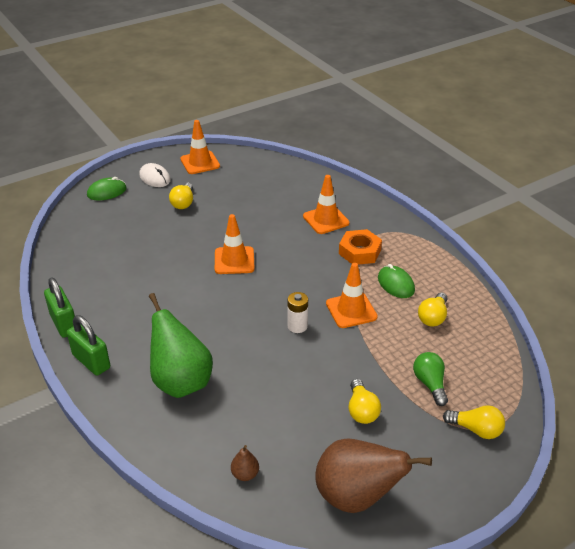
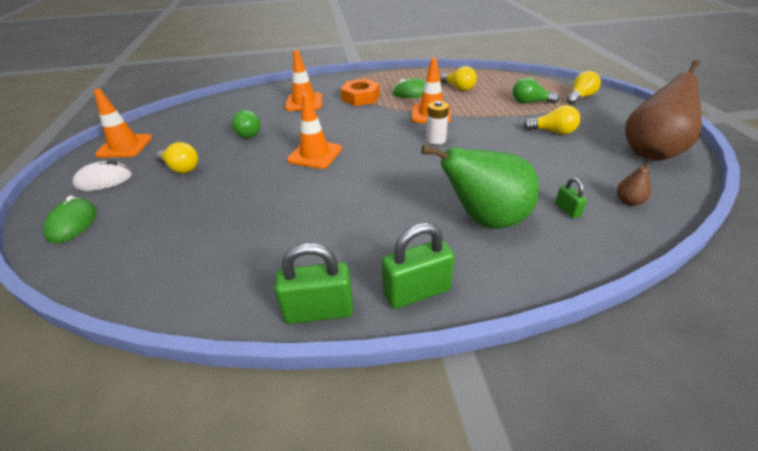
camera: 65 degrees left, 0 degrees up
(214, 431) = (567, 210): none -> green padlock
(251, 211) = (248, 133): none -> green light bulb

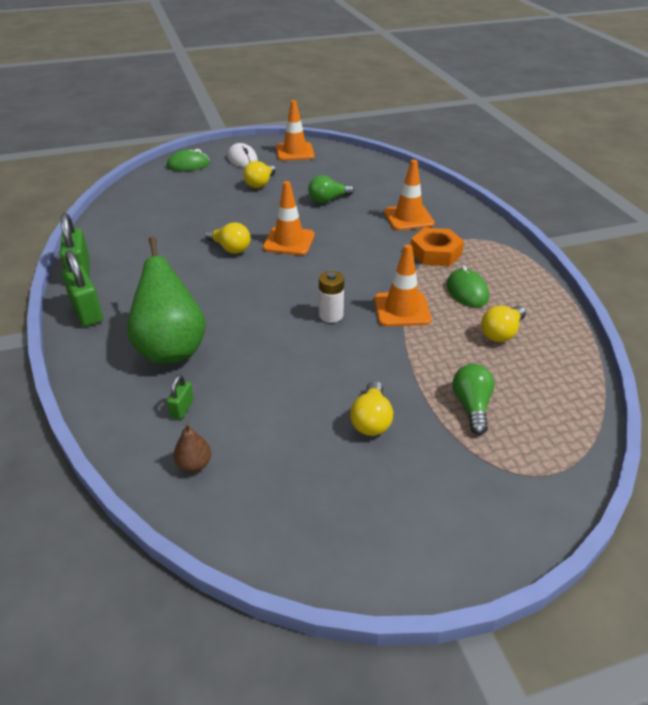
camera: 80 degrees right, 0 degrees up
(567, 210) = (182, 408): green padlock -> green padlock turned 45 degrees counterclockwise
(580, 97) = (516, 473): yellow light bulb -> yellow light bulb (230, 248)
(651, 152) = (322, 523): brown pear -> none

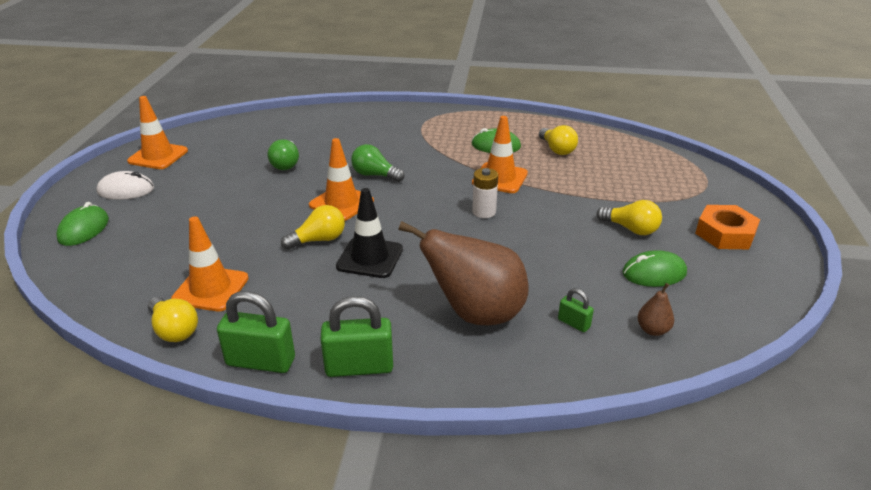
camera: 65 degrees left, 5 degrees down
(171, 349) = (476, 314): green pear -> brown pear
(220, 277) = (370, 258): none -> black traffic cone
(260, 183) = (201, 192): yellow light bulb -> yellow light bulb (174, 330)
(294, 451) = (654, 273): none -> green mouse
(408, 218) = (364, 137): orange traffic cone -> orange traffic cone (211, 289)
(435, 253) = (431, 142): orange nut -> orange nut (725, 234)
(472, 406) = (632, 185): green light bulb -> green light bulb (375, 175)

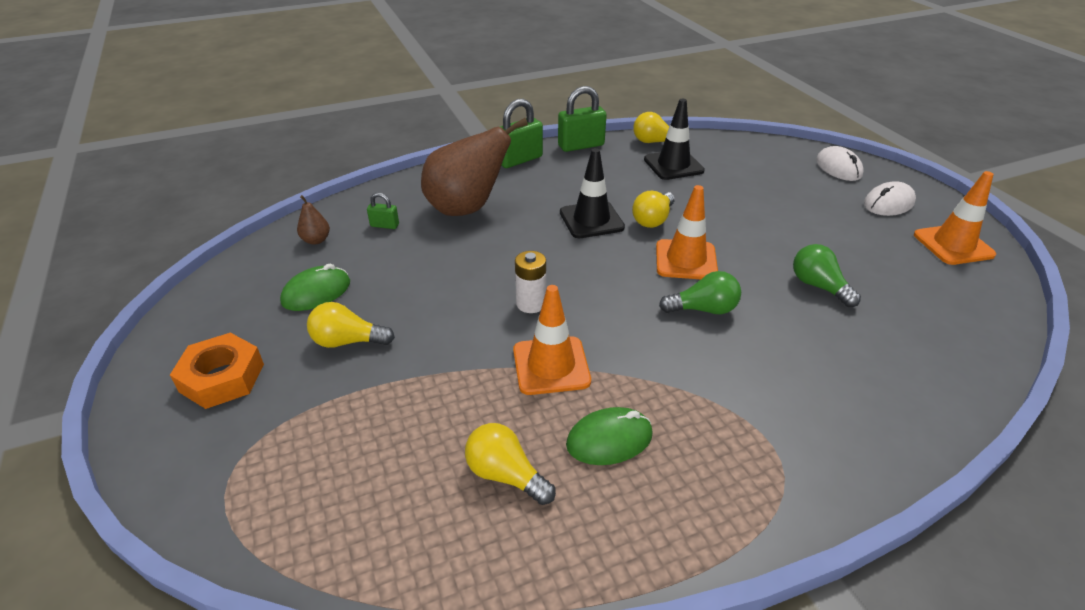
camera: 150 degrees right, 5 degrees up
(84, 229) = (838, 168): green mouse -> white mouse
(211, 289) = (673, 165): orange traffic cone -> black traffic cone

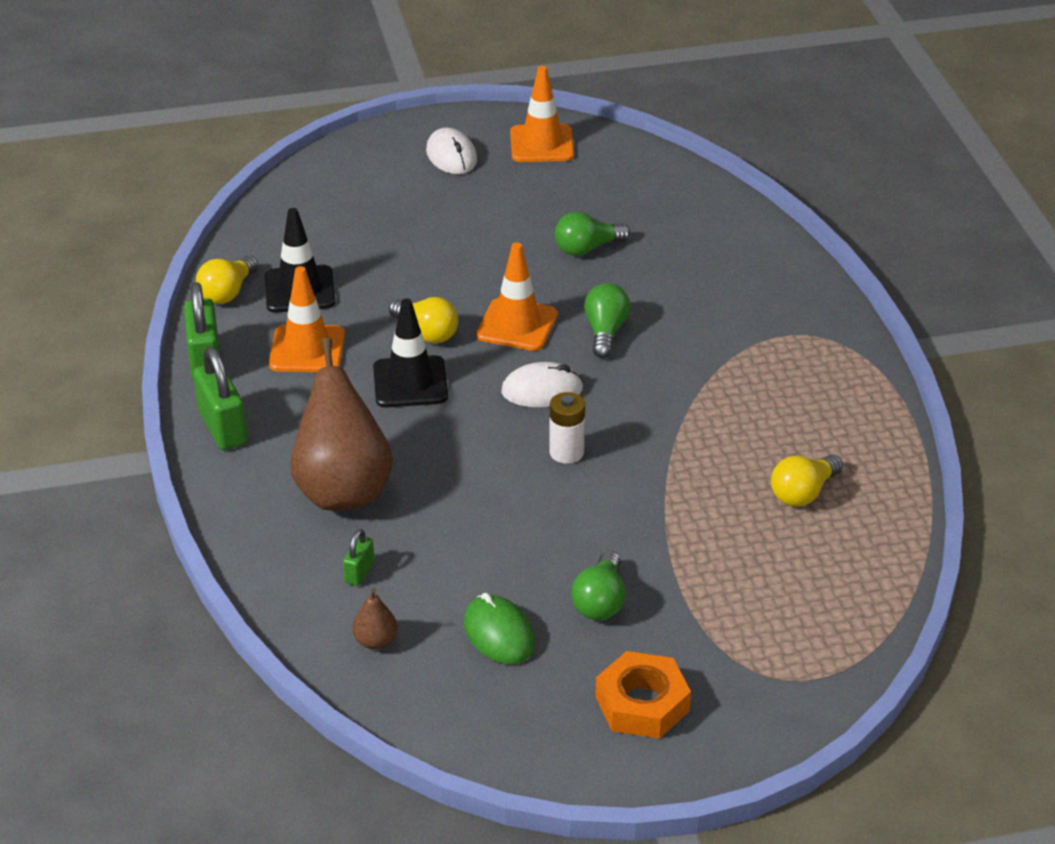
camera: 80 degrees left, 0 degrees up
(347, 341) = (600, 601): yellow light bulb -> green light bulb
(551, 365) = (669, 449): orange traffic cone -> orange traffic cone (307, 349)
(609, 439) = (771, 425): green mouse -> none
(838, 168) = (360, 164): white mouse -> white mouse (542, 390)

